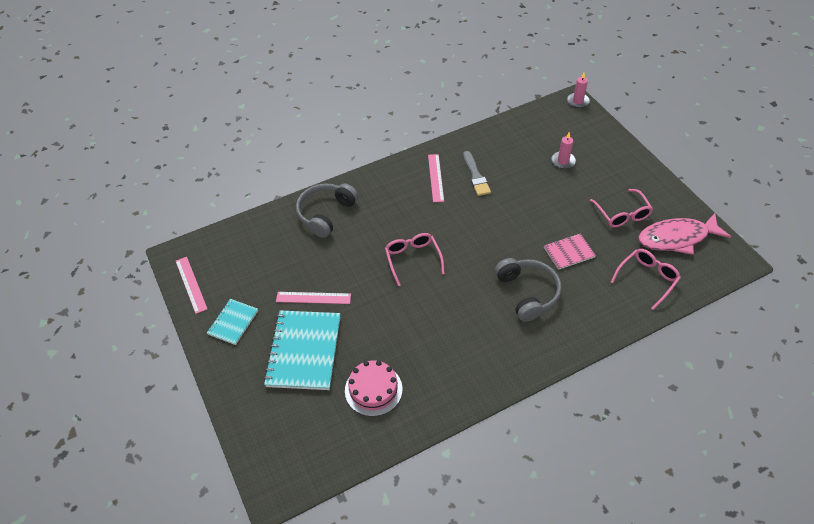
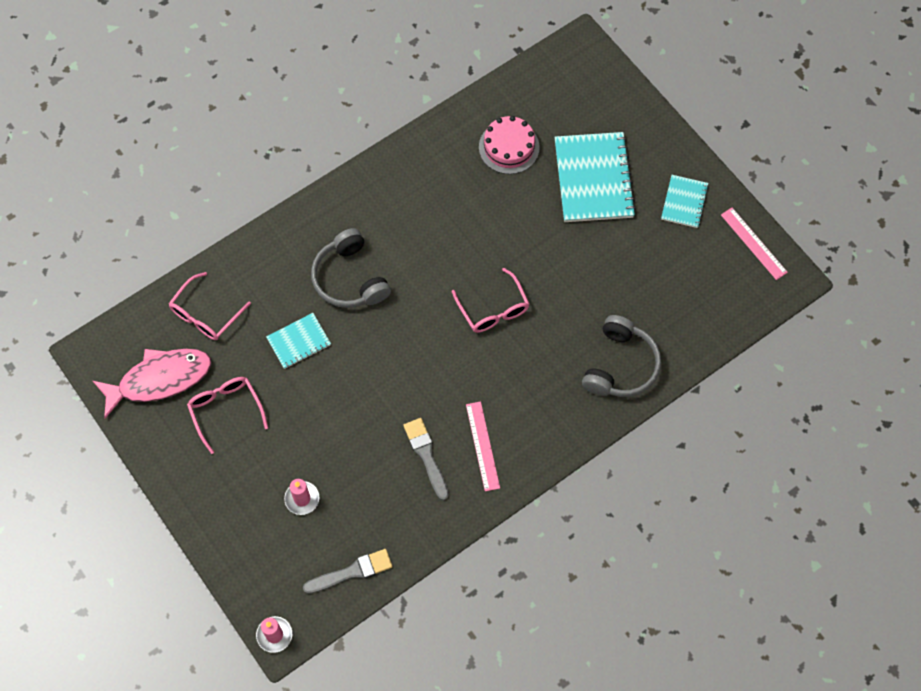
camera: 170 degrees right, 15 degrees up
(313, 298) = (601, 243): pink ruler -> none
(529, 124) = (352, 572): none -> grey brush
(569, 252) = (299, 342): pink notebook -> turquoise notebook

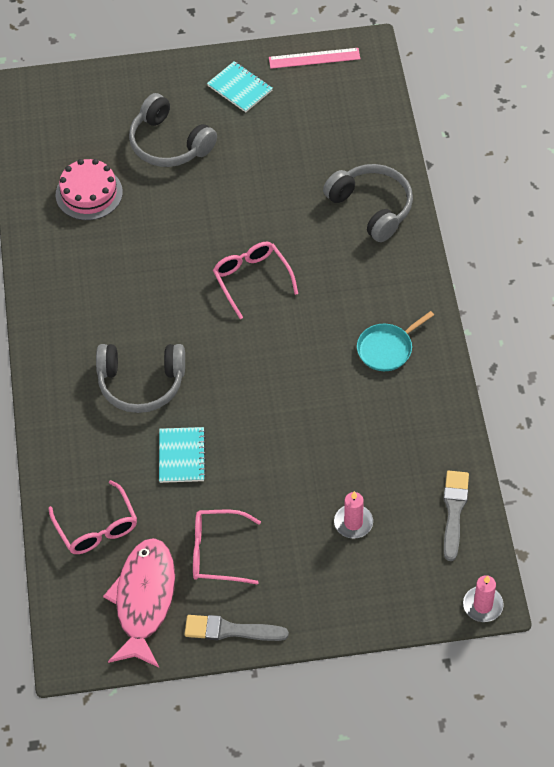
camera: 60 degrees left, 10 degrees down
(426, 455) = (370, 398): grey brush -> grey brush (230, 630)
(482, 446) = (387, 348): pink ruler -> turquoise pan
(493, 309) = (252, 279): pink glasses -> pink glasses turned 120 degrees counterclockwise
(593, 179) = (169, 143): turquoise notebook -> grey headphones

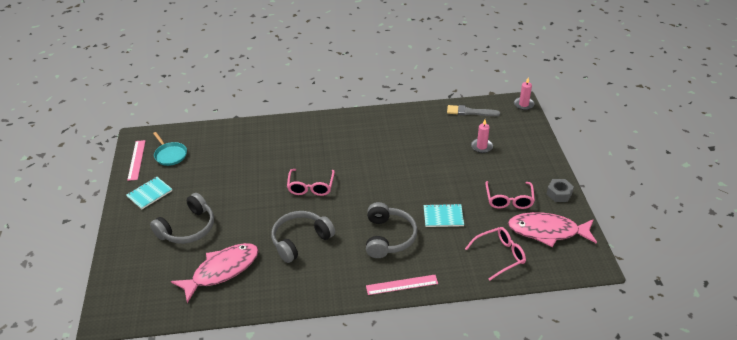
camera: 90 degrees left, 15 degrees down
(50, 400) = (402, 285): none -> pink ruler
(89, 193) = (222, 271): pink cake -> pink fish
(230, 630) = (559, 194): grey brush -> grey nut
(252, 279) = (311, 187): pink glasses -> pink glasses turned 60 degrees counterclockwise
(372, 207) = (264, 137): grey headphones -> grey headphones (300, 240)
(387, 348) = (366, 133): turquoise pan -> turquoise pan (170, 155)

